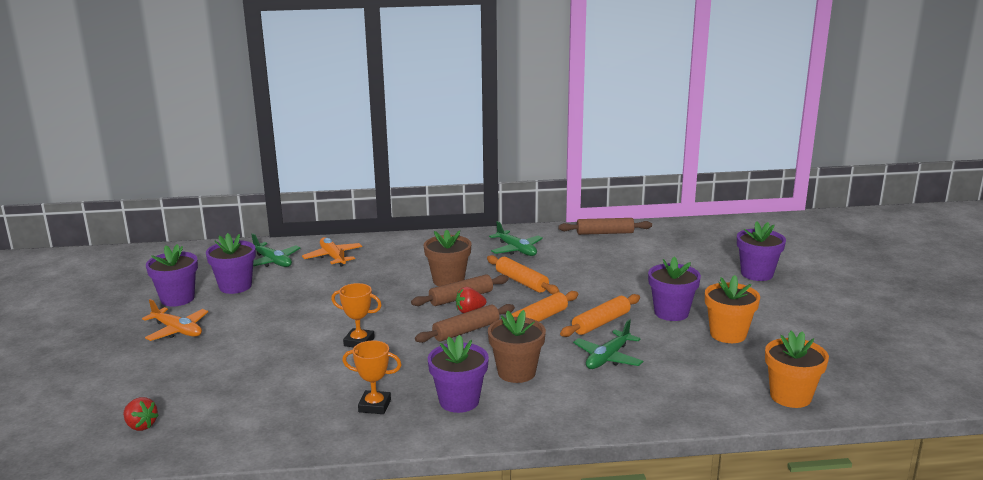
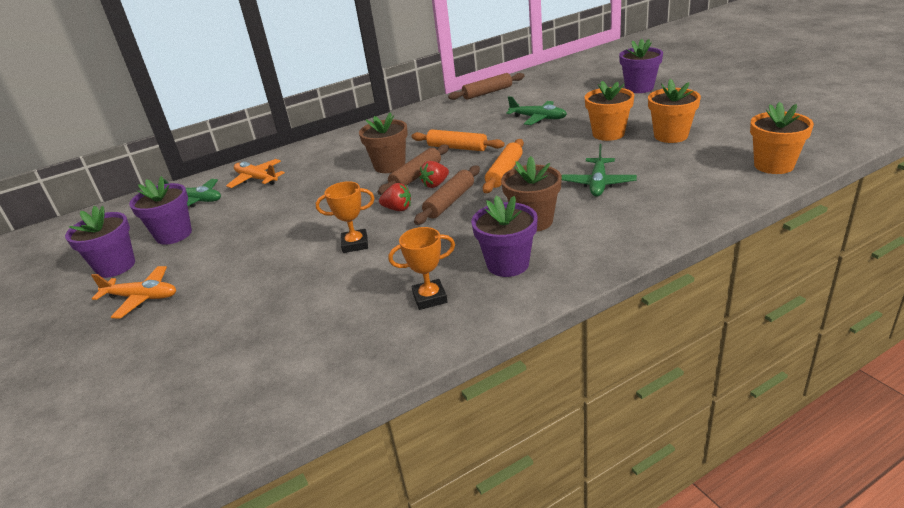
camera: 20 degrees left, 10 degrees up
(141, 426) = (179, 416): red strawberry -> red strawberry (398, 209)
(516, 250) = (426, 125): green plane -> green plane (538, 118)
(601, 323) = (561, 158): orange rolling pin -> none
(671, 313) = (608, 134): purple flower pot -> orange flower pot

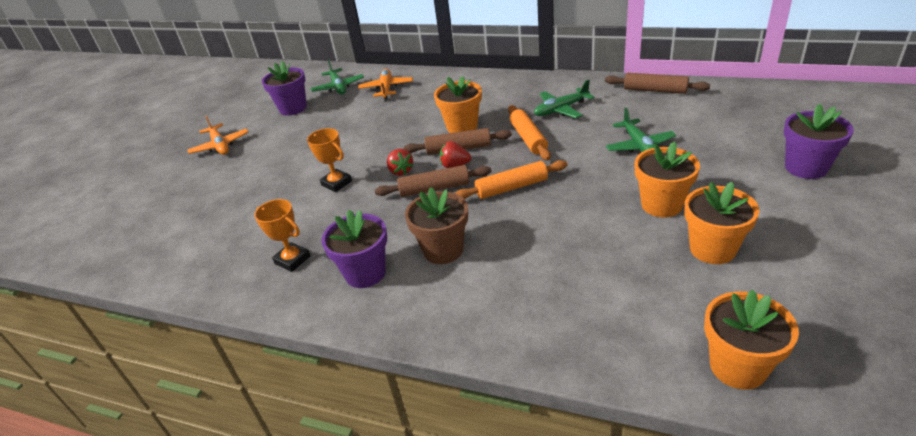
camera: 50 degrees right, 5 degrees up
(116, 266) = (245, 114): purple flower pot -> none
(389, 166) = (462, 127): brown flower pot -> orange flower pot
(598, 184) = (548, 252): green plane -> green plane (561, 109)

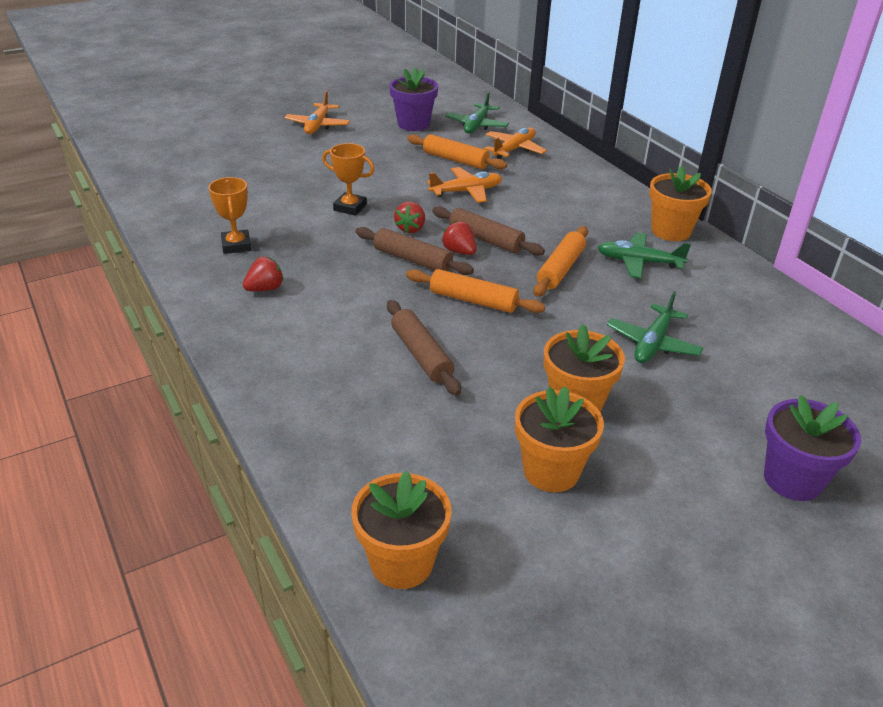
camera: 35 degrees right, 0 degrees up
(336, 183) = (350, 207): orange trophy -> orange trophy turned 60 degrees counterclockwise
(359, 114) = (455, 160): none -> orange rolling pin
(365, 273) = (265, 289): purple flower pot -> red strawberry
(398, 129) = (466, 191): none -> orange plane
(443, 250) = (341, 311): brown flower pot -> none
(462, 127) = (520, 222): orange flower pot -> orange flower pot (671, 231)
(655, 90) = (773, 303): brown rolling pin -> brown rolling pin (421, 355)

